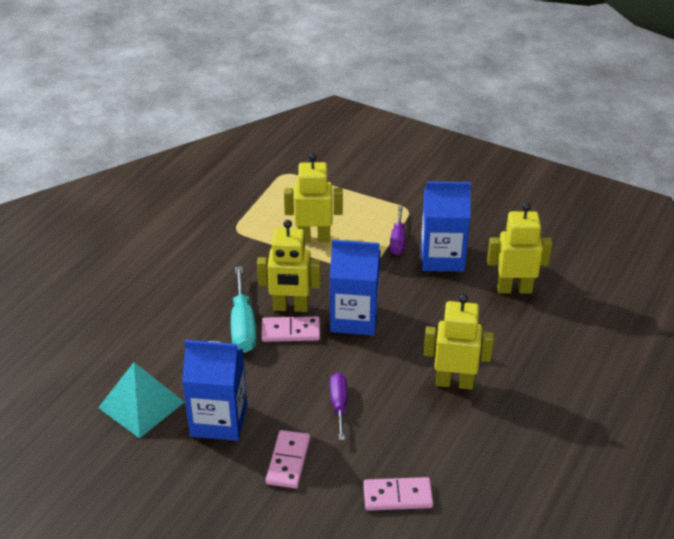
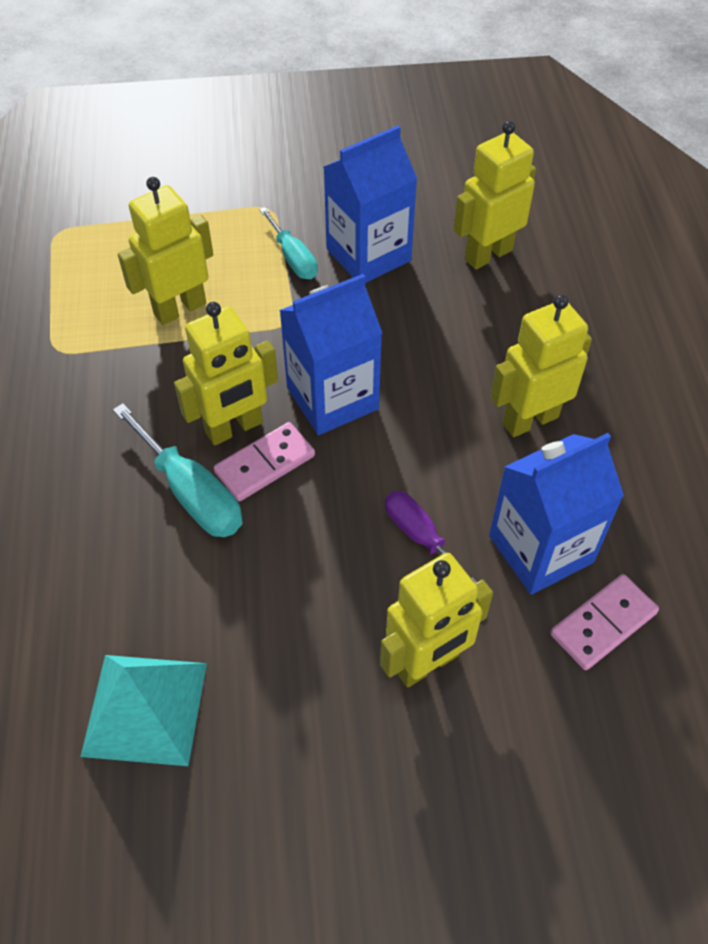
camera: 35 degrees left, 15 degrees up
(219, 420) = (280, 661): blue carton -> blue carton (540, 549)
(288, 461) = (427, 663): pink domino -> yellow robot
(397, 240) = (293, 258): purple screwdriver -> turquoise screwdriver

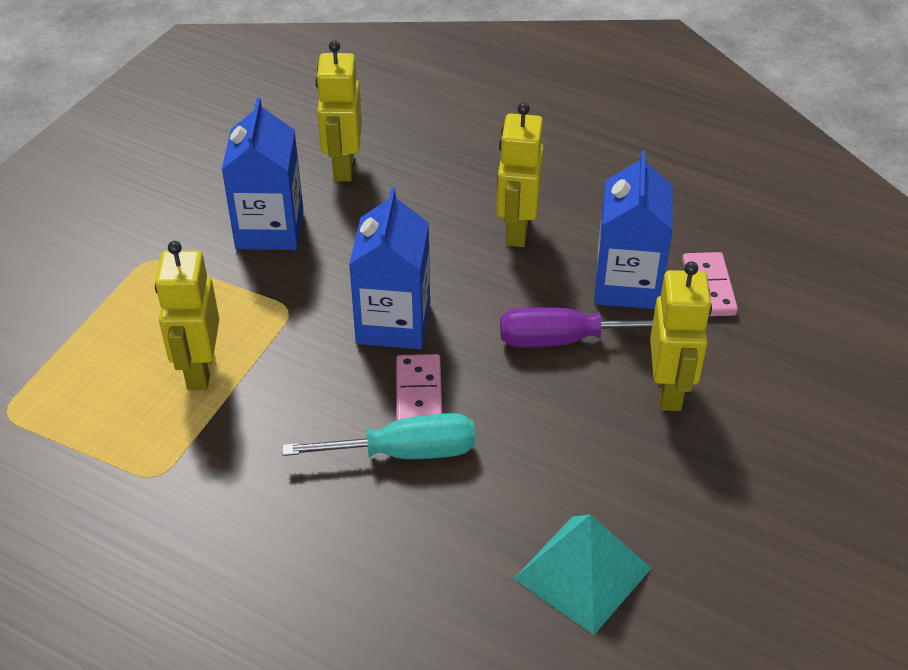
camera: 55 degrees left, 10 degrees down
(234, 428) = (365, 395): yellow robot -> none
(293, 258) = (223, 273): turquoise screwdriver -> none
(420, 536) = (564, 340): purple screwdriver -> purple screwdriver, size x1.52

